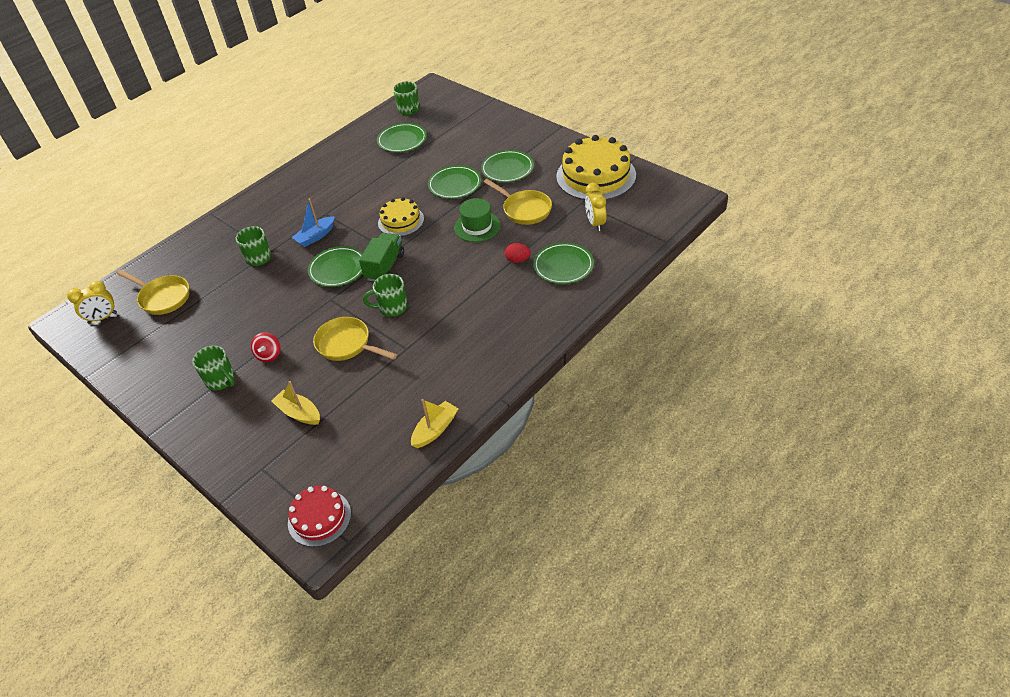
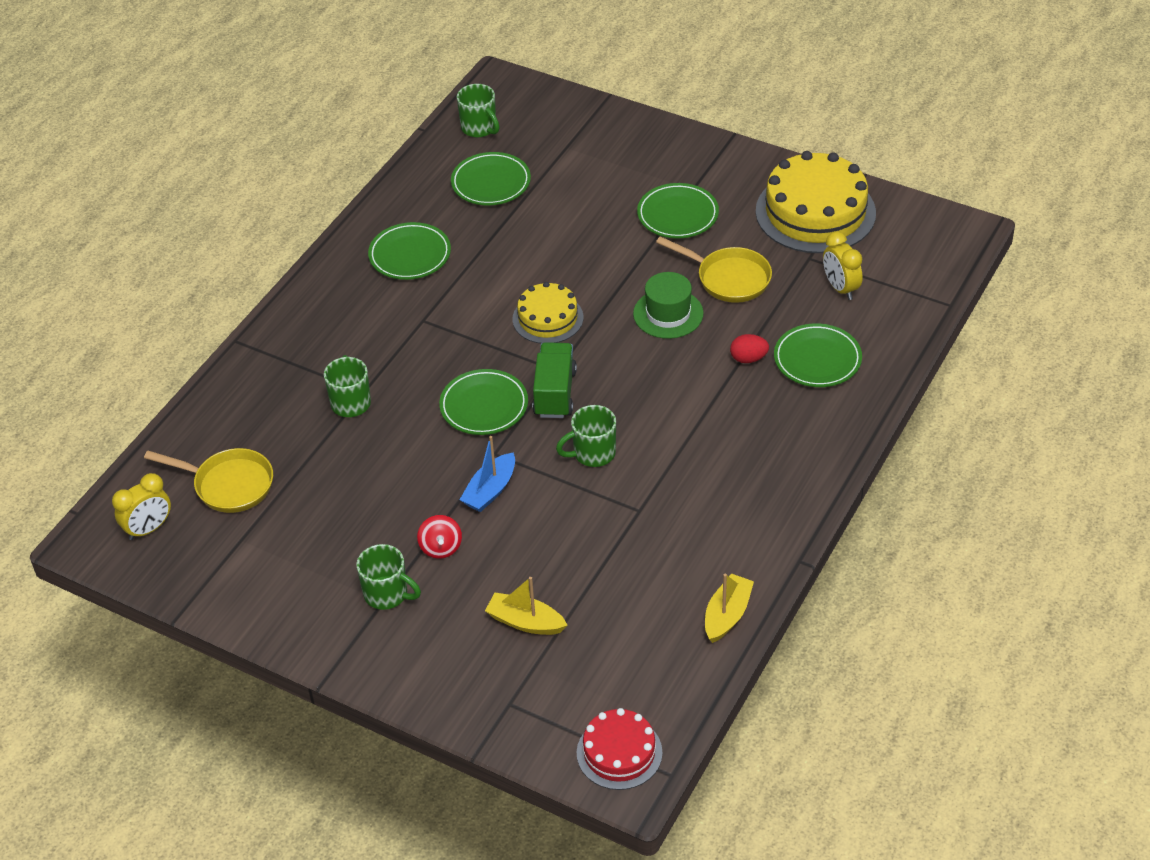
camera: 15 degrees left, 0 degrees up
(315, 236) = (425, 358): blue boat -> blue boat (490, 490)
(347, 344) = (550, 516): yellow pan -> none
(454, 185) = (606, 249): green plate -> green plate (410, 255)

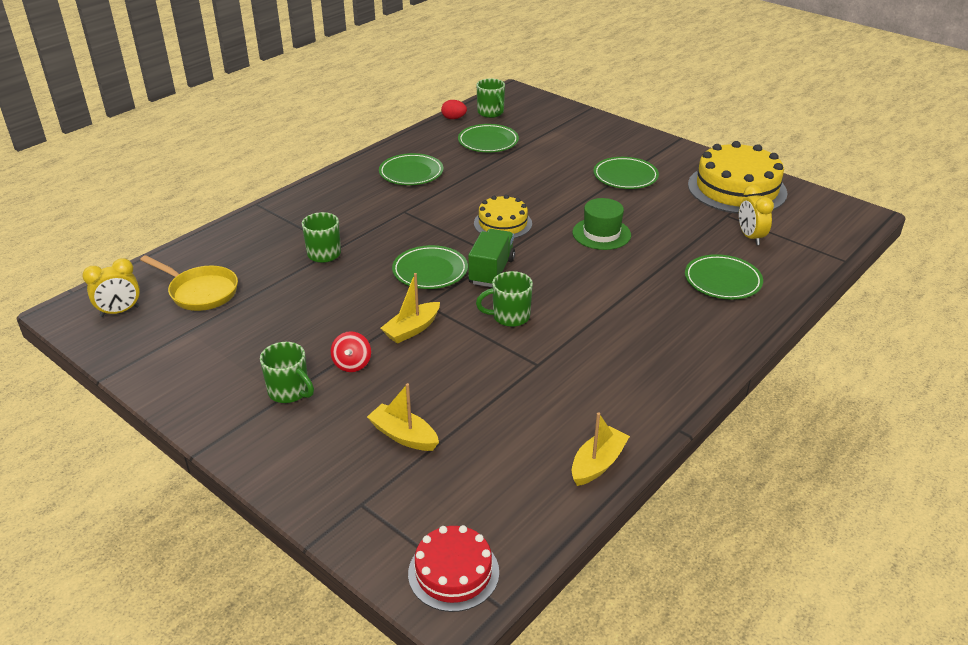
camera: 10 degrees right, 10 degrees down
(490, 490) = (412, 329): blue boat -> yellow boat
(729, 278) = (657, 219): yellow pan -> none
(748, 358) = (662, 272): red egg -> red egg (454, 118)

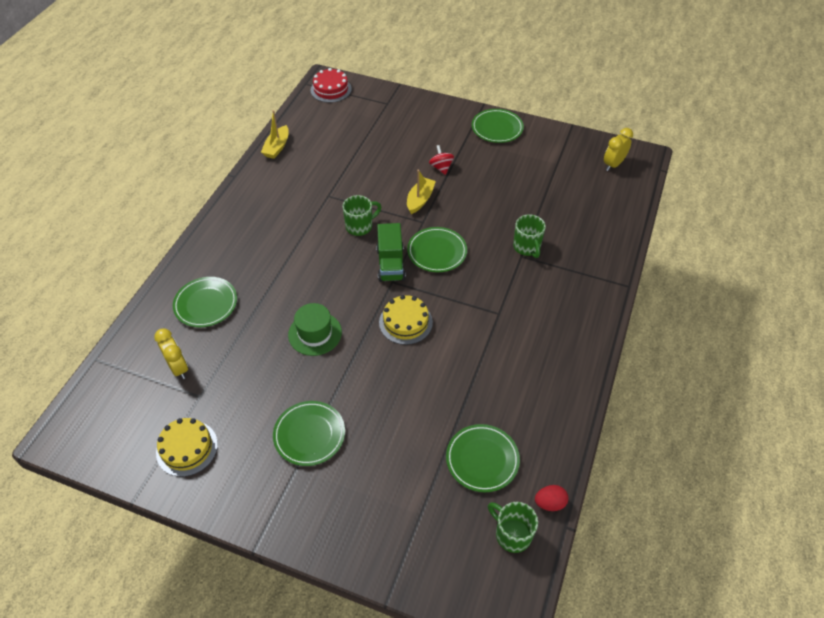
camera: 160 degrees right, 15 degrees up
(200, 292) = (580, 191): yellow pan -> none
(290, 392) = (463, 143): green mug -> none
(403, 436) = (385, 136): yellow boat -> none
(411, 173) = (528, 372): green plate -> green plate (497, 128)
(737, 189) = (187, 448): yellow cake -> yellow cake, size x0.57

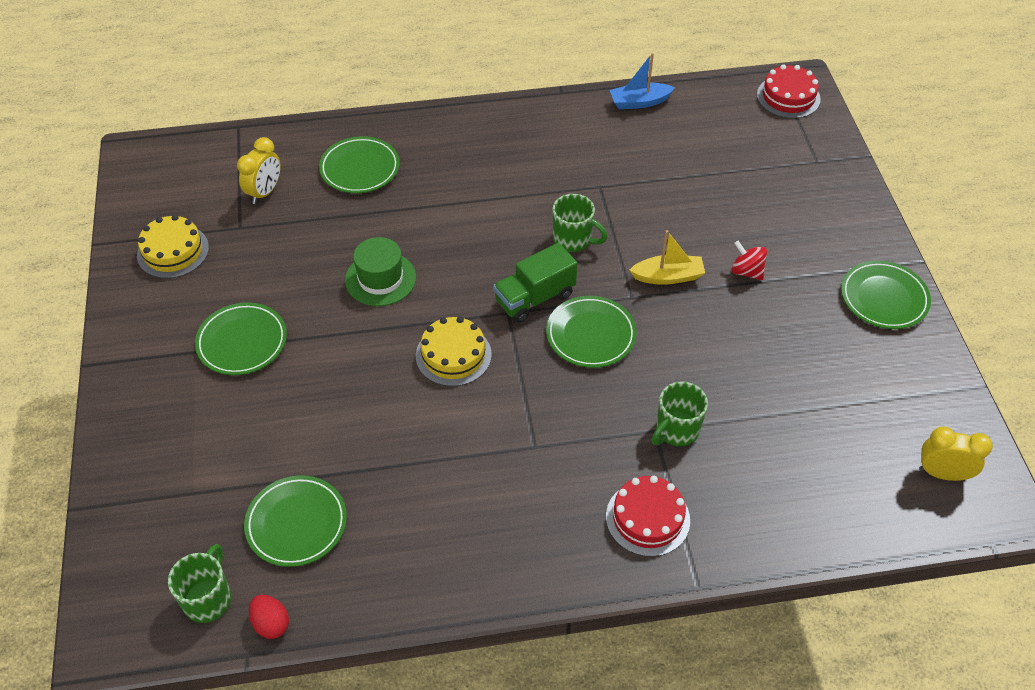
camera: 60 degrees right, 0 degrees up
(277, 147) = (639, 102): yellow boat -> blue boat
(441, 167) = (746, 271): red spinning top -> red spinning top turned 90 degrees counterclockwise
(576, 286) = (647, 518): none -> red cake

